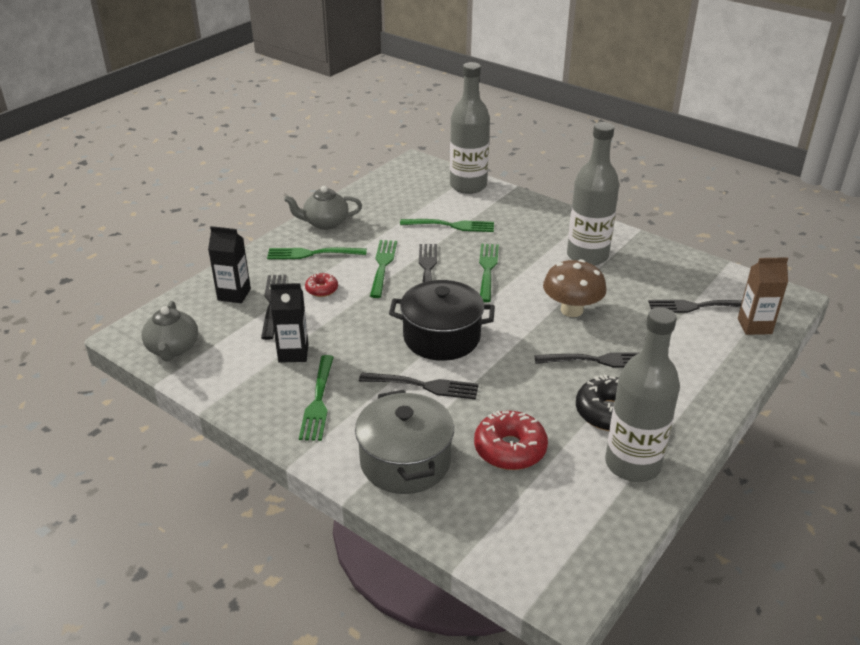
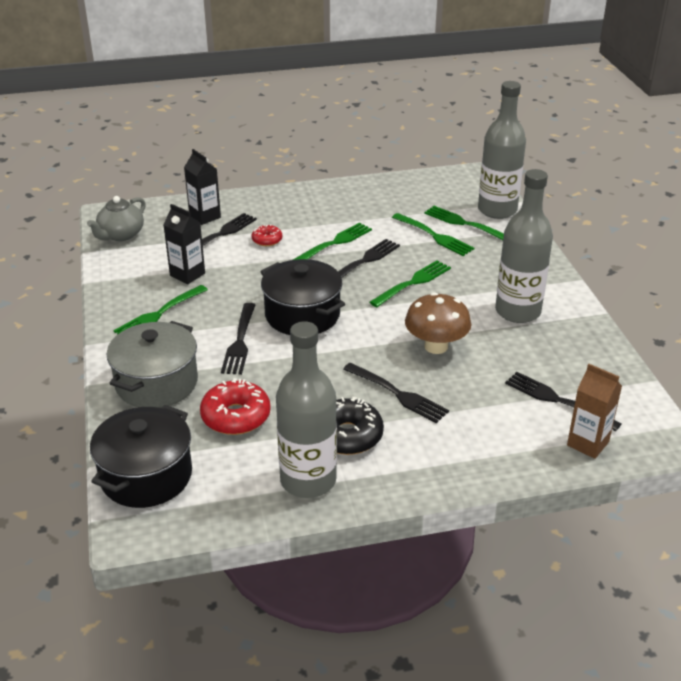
camera: 40 degrees right, 0 degrees up
(313, 253) = (297, 211): green fork -> green fork (464, 224)
(325, 223) = (337, 192): grey teapot -> none
(423, 386) = (239, 341): black fork -> black fork turned 45 degrees clockwise
(512, 544) = (146, 475): none -> black pot

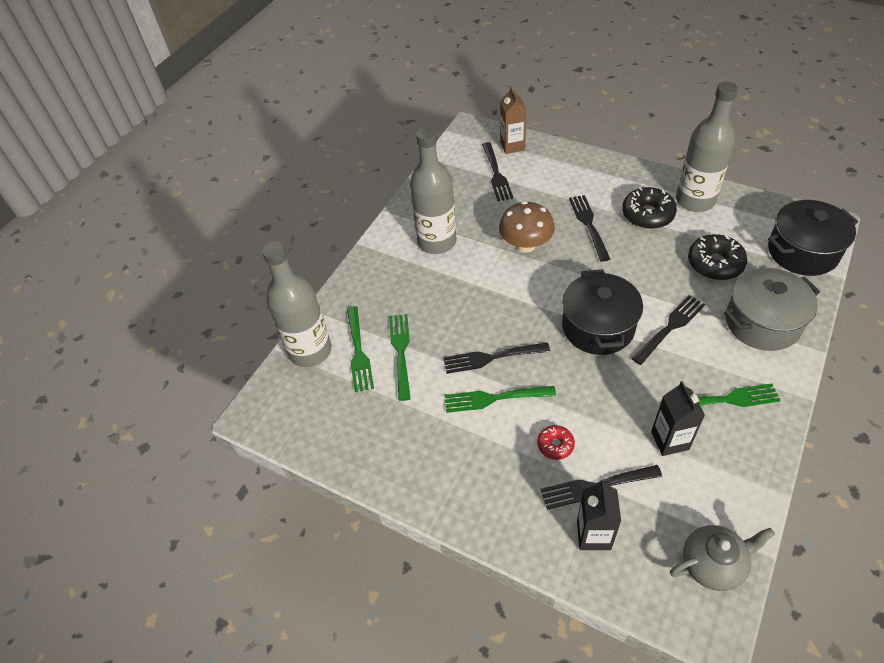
camera: 135 degrees left, 15 degrees up
(236, 416) = (715, 264): red donut -> black donut
(412, 283) = (479, 309): green fork -> none

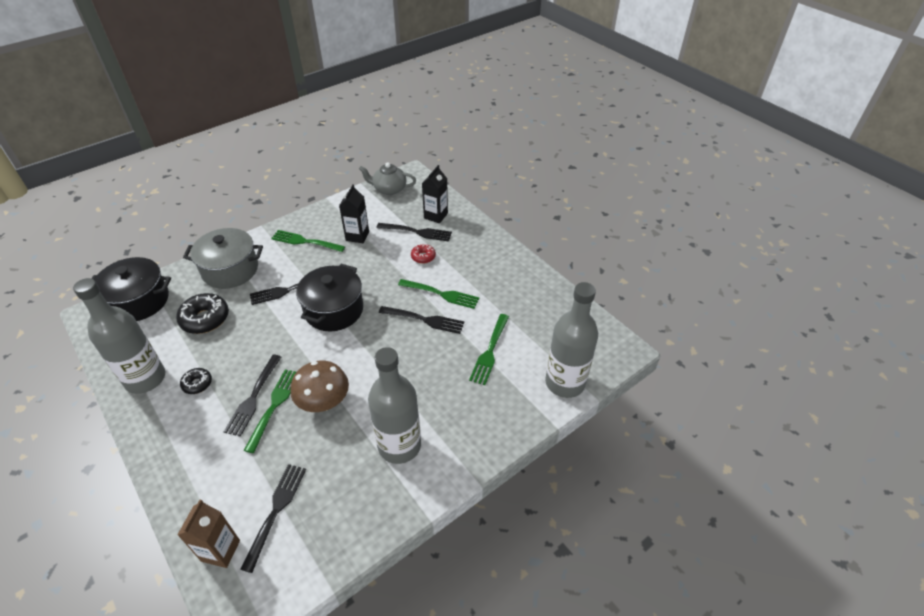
camera: 160 degrees left, 5 degrees down
(358, 351) = (524, 366): green fork -> green fork (274, 406)
(647, 215) = (197, 384): black donut -> black donut, size x0.56

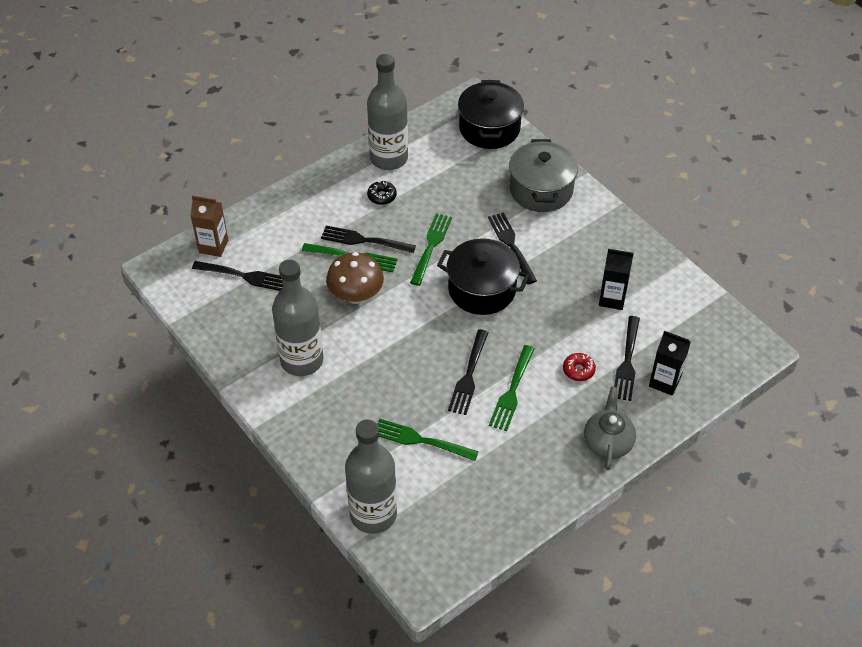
camera: 90 degrees right, 5 degrees up
(205, 319) = (466, 184): black donut -> none
(306, 241) = (596, 249): green fork -> green fork (431, 247)
(389, 189) = (716, 325): grey teapot -> grey teapot (607, 442)

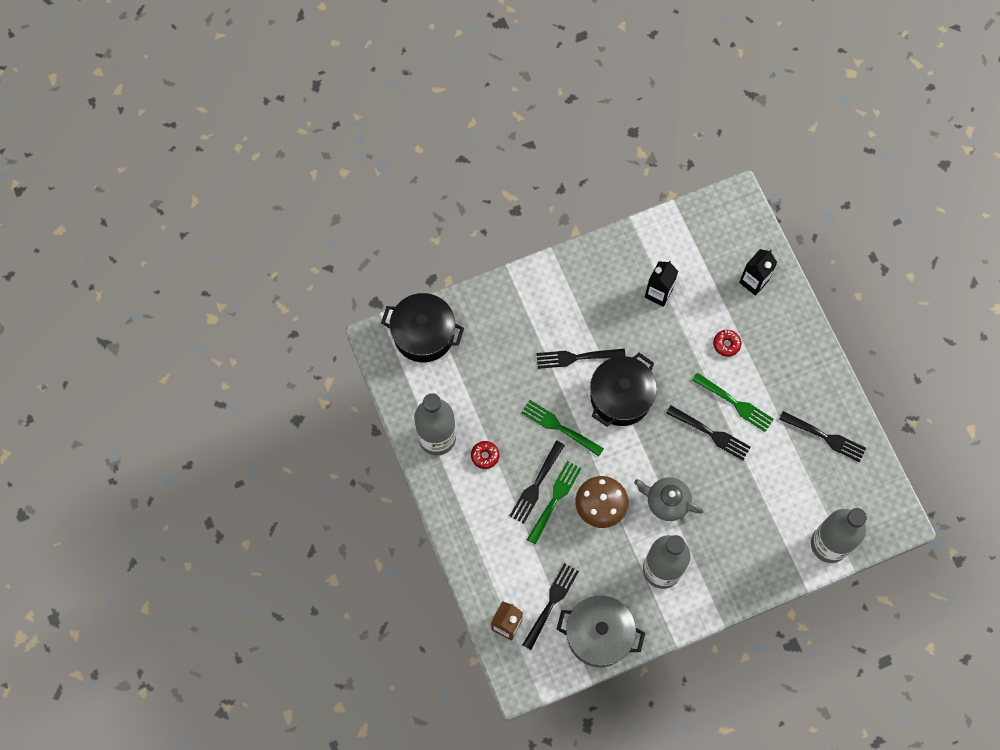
camera: 75 degrees left, 20 degrees up
(382, 196) = (485, 456): black donut -> red donut
(422, 440) = (767, 489): green fork -> none
(541, 190) = (516, 312): grey pot -> grey pot (599, 635)
(607, 442) = (801, 344): grey teapot -> grey teapot (666, 502)
(627, 361) = (726, 303): black fork -> black fork (824, 437)

